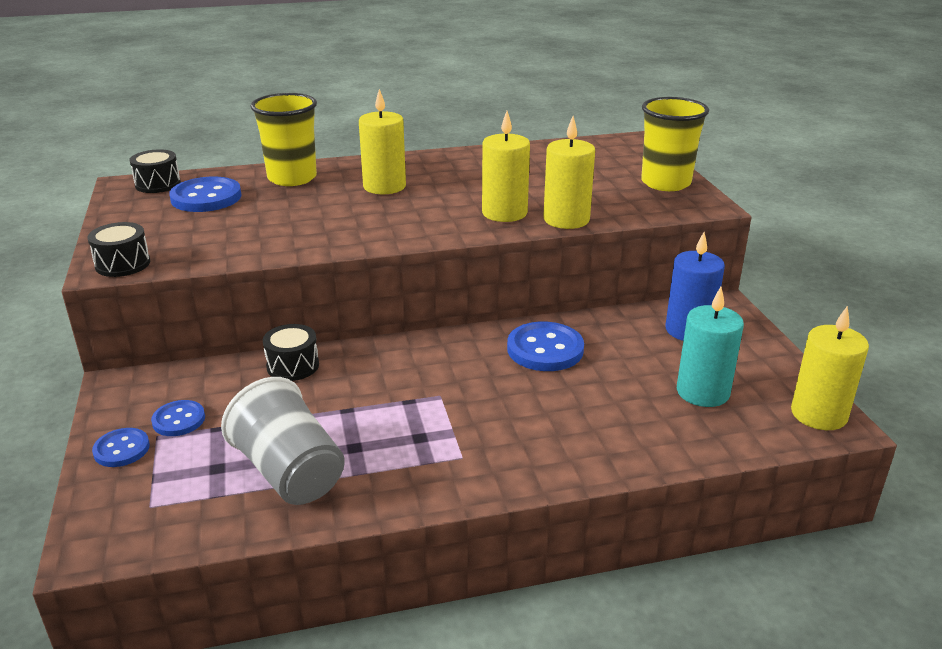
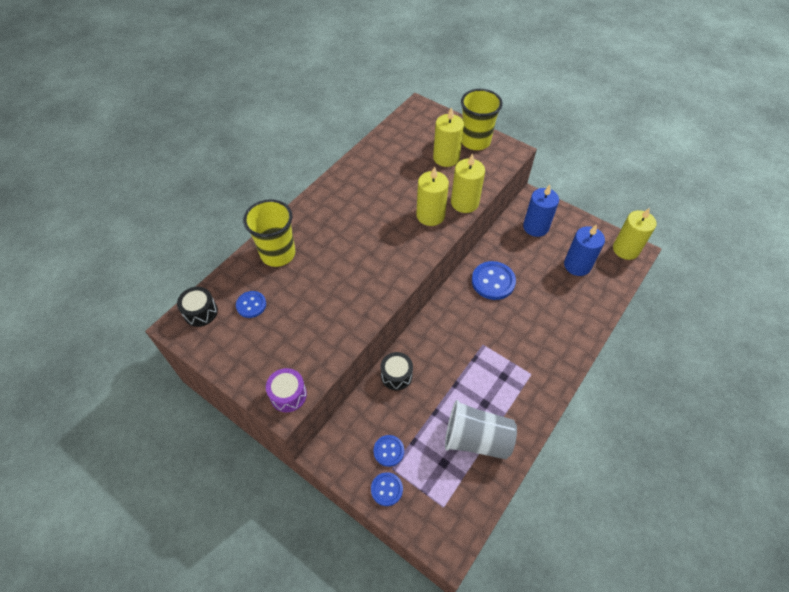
camera: 40 degrees left, 25 degrees up
(123, 264) = (288, 395): black drum -> purple drum
(206, 197) = (251, 305): blue button -> blue button, size x0.59
(384, 186) = (341, 229): yellow candle -> yellow candle (446, 158)
(702, 392) = (577, 265): turquoise candle -> blue candle

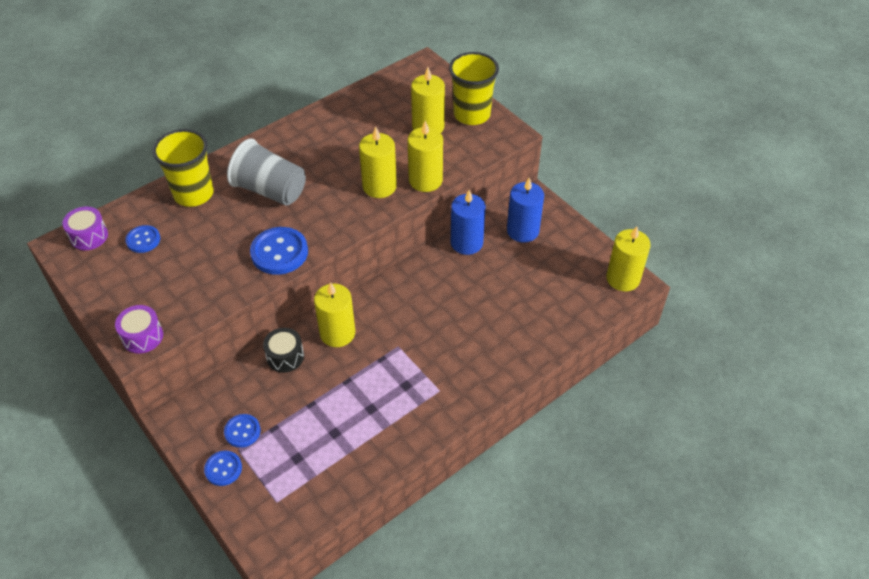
camera: 15 degrees right, 5 degrees down
(200, 312) = (89, 236): black drum -> purple drum
(430, 345) = (337, 333): none -> yellow candle
(476, 439) = (344, 443): grey cup -> grey cup (270, 190)
(493, 281) = (442, 281): blue button -> blue button (279, 252)
(577, 265) = (553, 284): blue candle -> blue candle (466, 243)

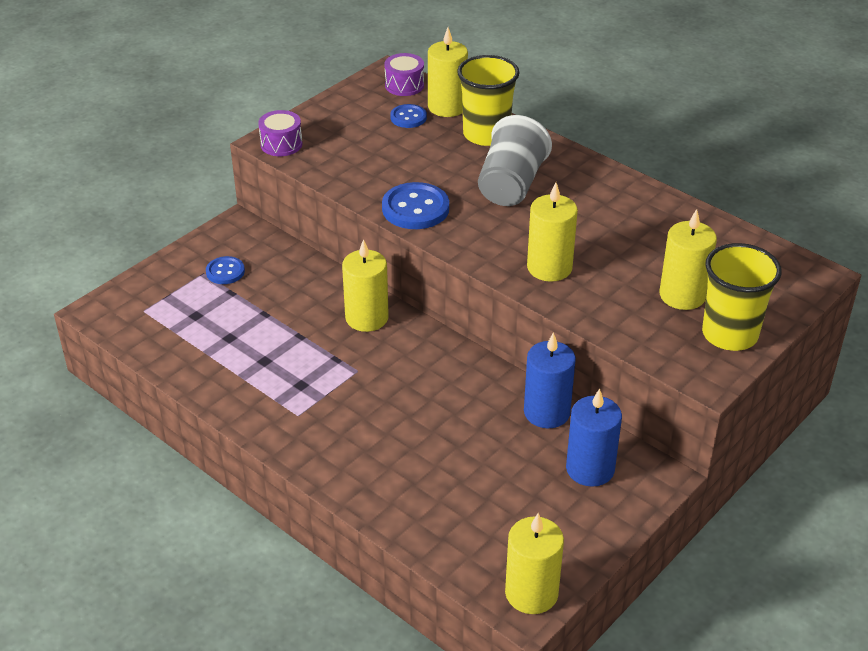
camera: 80 degrees right, 10 degrees down
(223, 469) = (180, 268): blue button -> none
(285, 357) = (326, 284): black drum -> none
(425, 180) = (576, 306): yellow candle -> yellow candle (447, 107)

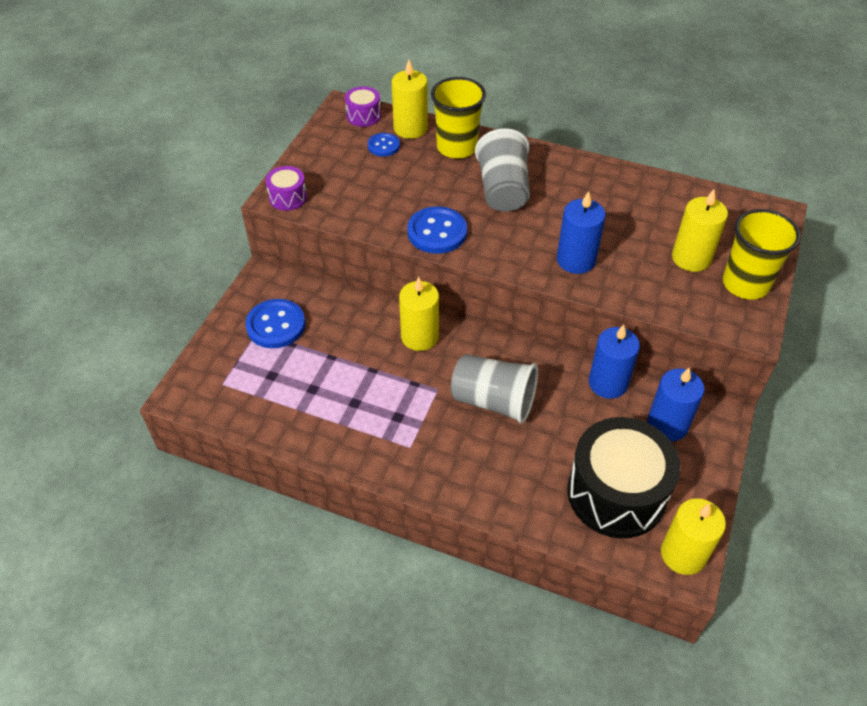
camera: 20 degrees left, 10 degrees up
(225, 272) = (276, 325): blue button -> blue button, size x1.69
(410, 396) = (493, 401): none -> grey cup
(492, 516) = (616, 493): none -> black drum
(549, 267) = (576, 260): yellow candle -> blue candle

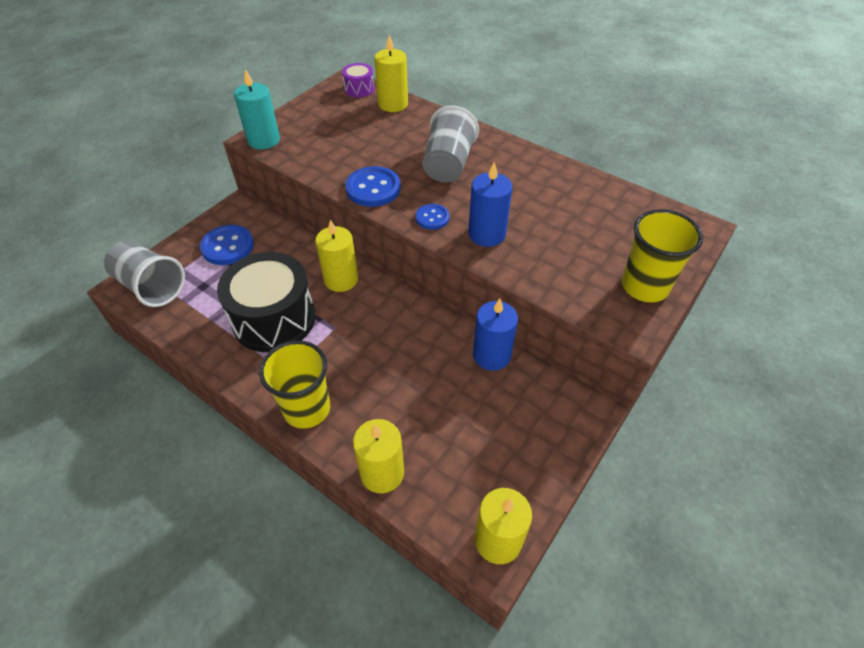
camera: 15 degrees right, 0 degrees up
(288, 197) = (264, 140): purple drum -> turquoise candle
(383, 146) = (363, 114): blue button -> blue button (432, 218)
(457, 147) = (425, 124): yellow cup -> yellow cup (307, 408)
(493, 401) = (379, 348): grey cup -> grey cup (151, 287)
(616, 493) = (456, 461): black drum -> black drum (274, 319)
(667, 424) = (533, 407): blue candle -> none
(691, 258) = (599, 252): yellow candle -> yellow candle (382, 473)

